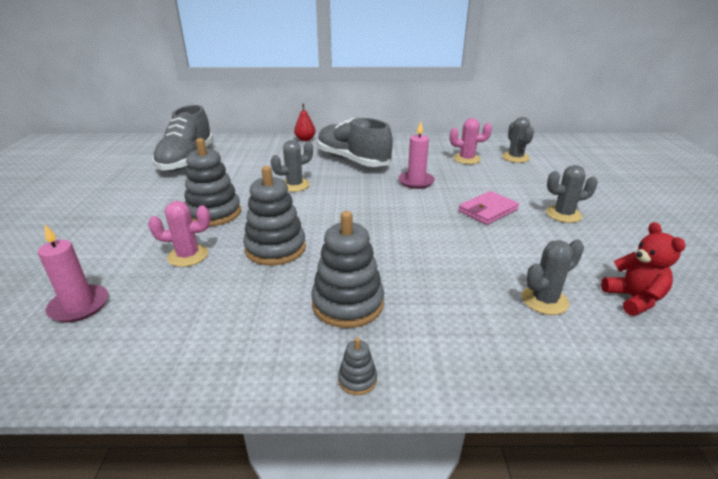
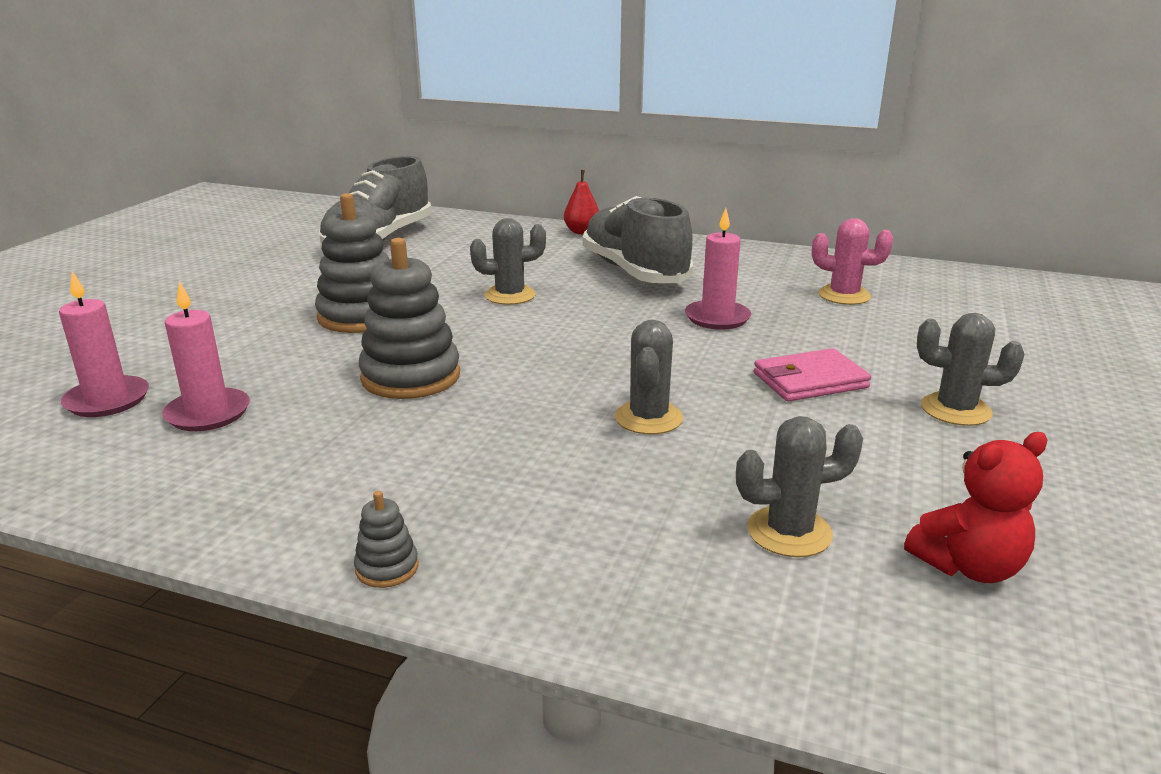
camera: 20 degrees right, 5 degrees down
(161, 300) = (208, 413): none -> pink candle
(188, 256) = (283, 365): pink cactus -> none
(348, 304) = (455, 469): grey stacking toy -> none
(515, 157) = (944, 305): grey cactus -> grey cactus (648, 418)
(633, 299) = (968, 566): red teddy bear -> red teddy bear turned 60 degrees clockwise

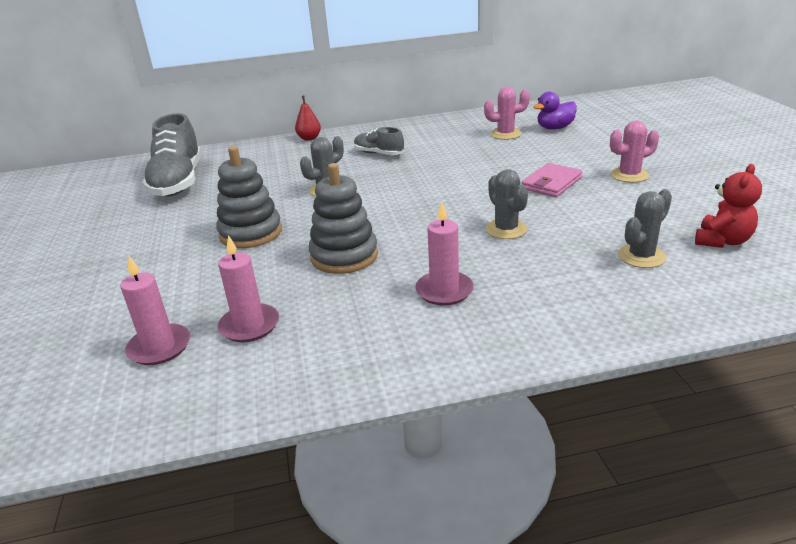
camera: 30 degrees left, 5 degrees up
(387, 568) = (495, 354): grey stacking toy -> none
(634, 272) = (378, 154): grey shoe -> grey shoe, size x0.52
(717, 318) = (461, 166): pink candle -> pink candle (444, 291)
(934, 308) = (554, 128): none -> purple duck
(955, 410) = (629, 175): grey cactus -> pink cactus

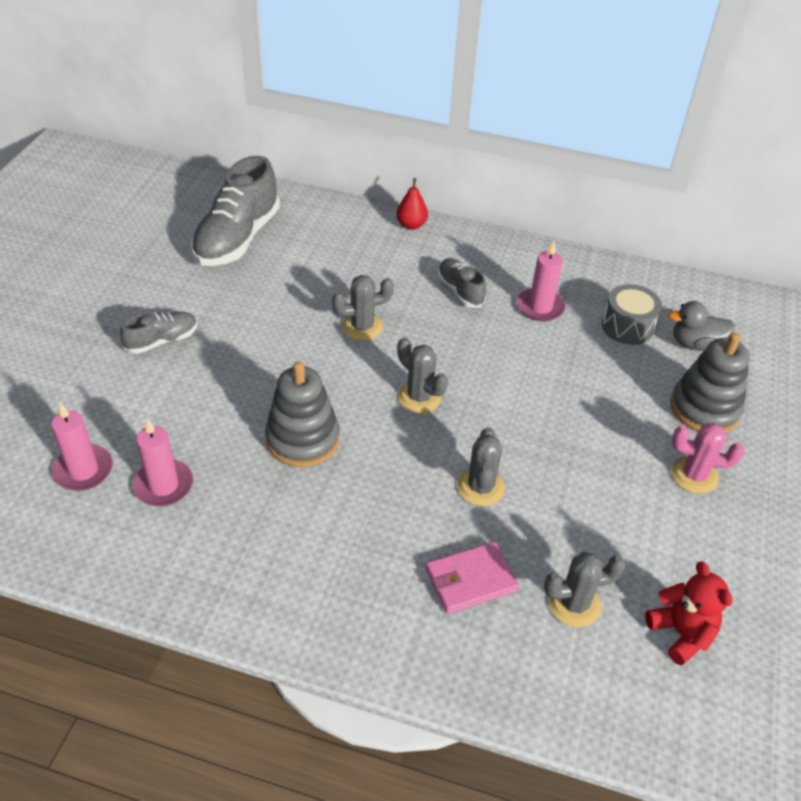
camera: 25 degrees right, 15 degrees up
(164, 249) = (162, 341): none -> grey shoe
(251, 233) = (248, 358): grey stacking toy -> grey stacking toy (704, 408)
(409, 206) = (419, 397): none -> grey cactus
(444, 291) = (350, 539): pink candle -> pink candle (540, 307)
(505, 134) = (627, 326): pink cactus -> grey drum
(551, 183) = (595, 441): pink wallet -> pink wallet (470, 580)
(554, 128) = (695, 344): purple duck -> grey duck
(722, 241) = (681, 633): red teddy bear -> red teddy bear turned 90 degrees counterclockwise

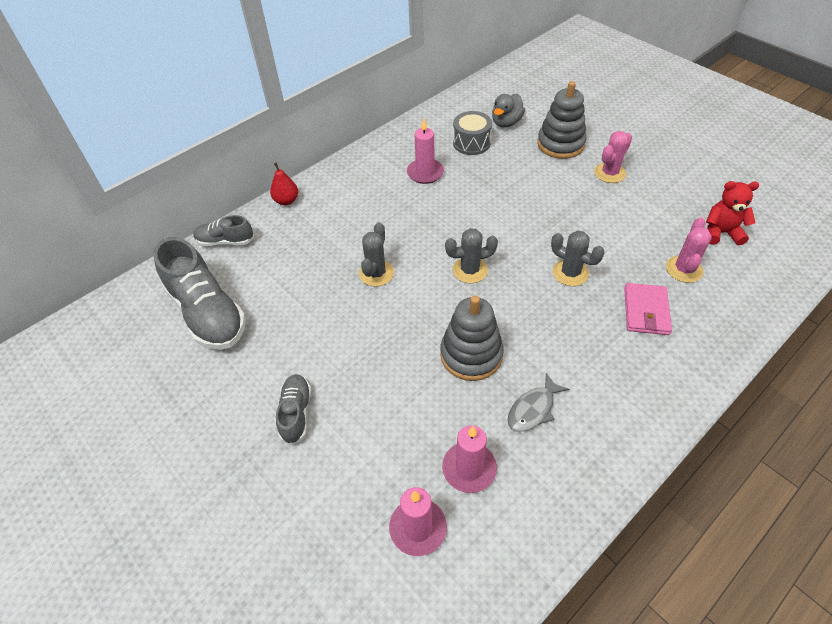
camera: 55 degrees left, 5 degrees up
(262, 514) = (533, 409): none -> grey fish
(460, 291) = (379, 205): grey shoe -> grey shoe (225, 241)
(574, 604) = (684, 269): grey cactus -> pink cactus

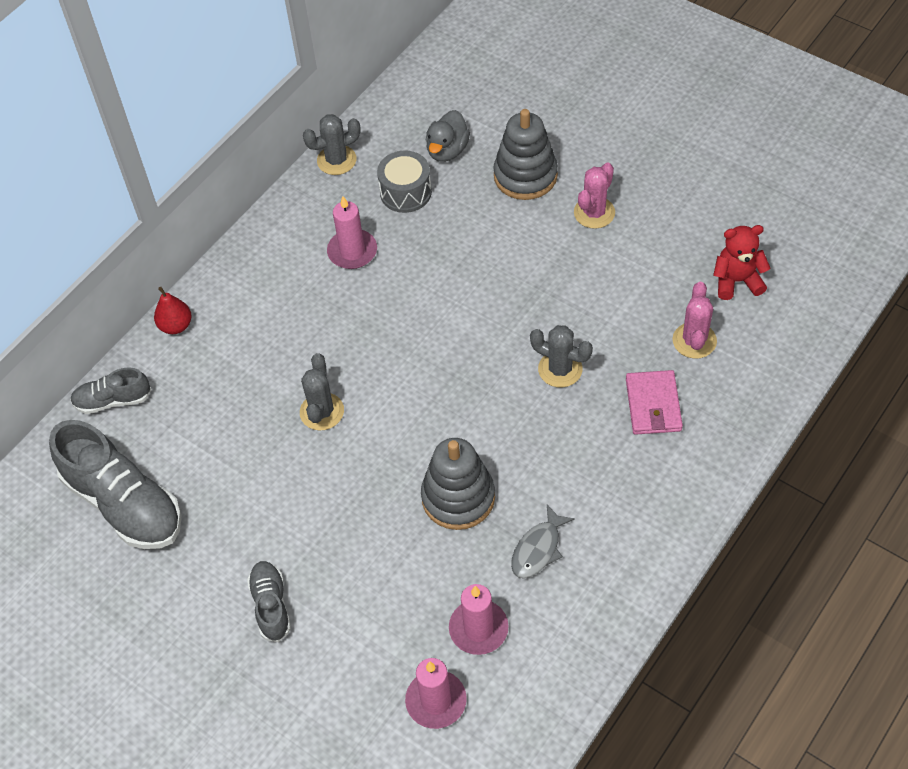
camera: 10 degrees left, 5 degrees up
(470, 270) = (437, 387): grey cactus -> grey cactus (336, 160)

